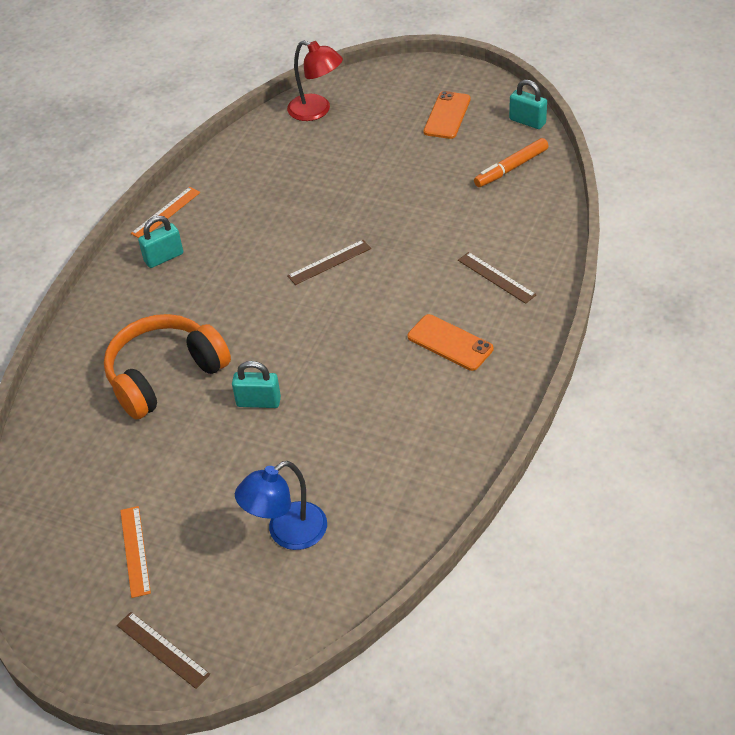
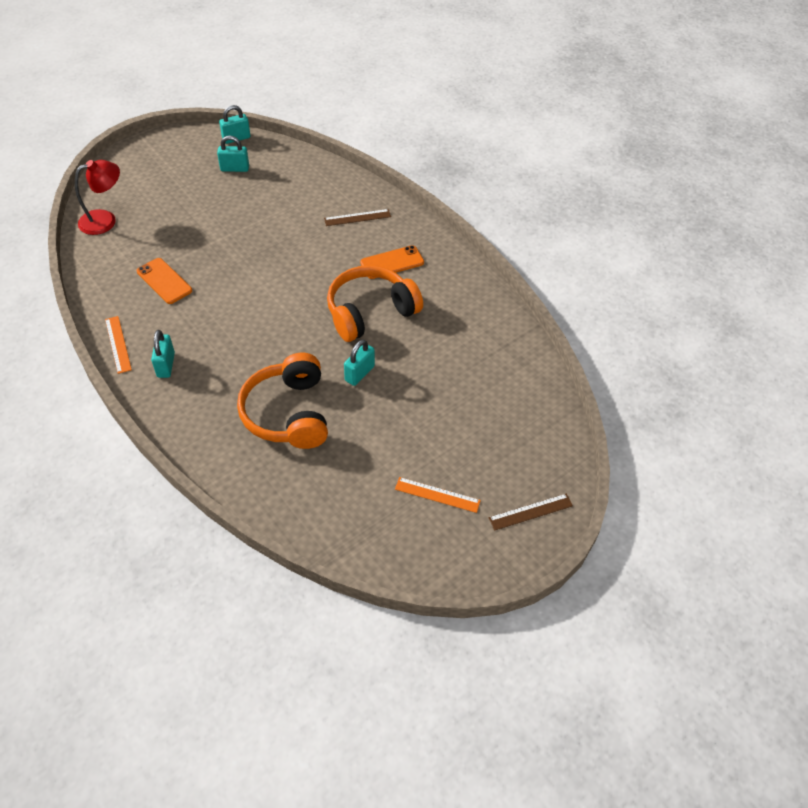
camera: 65 degrees left, 5 degrees up
(287, 533) = (483, 407): blue lamp -> none
(329, 262) = (265, 282): brown ruler -> none
(356, 364) = (370, 312): none -> orange headphones
(447, 115) = (188, 166): orange phone -> orange phone (164, 281)
(478, 147) = (235, 168): none -> turquoise padlock
(511, 168) = (270, 165): orange marker -> none

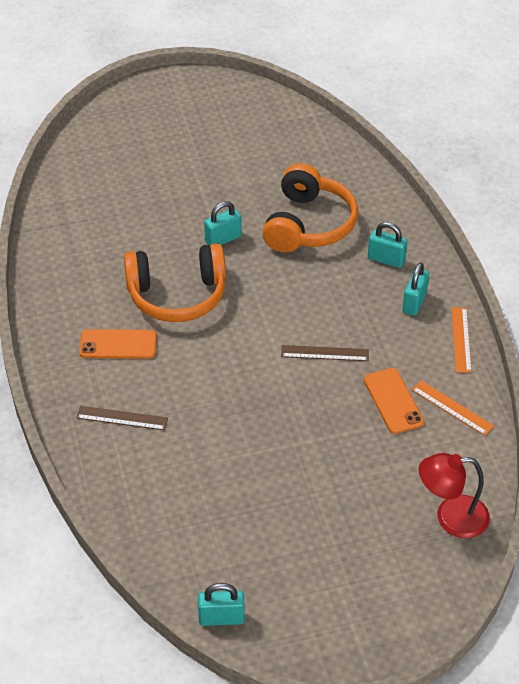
camera: 155 degrees left, 5 degrees down
(235, 168) = (246, 555): turquoise padlock -> turquoise padlock (386, 259)
(437, 495) = (212, 131): orange ruler -> orange ruler (452, 408)
(530, 512) = (146, 101): brown ruler -> brown ruler (325, 353)

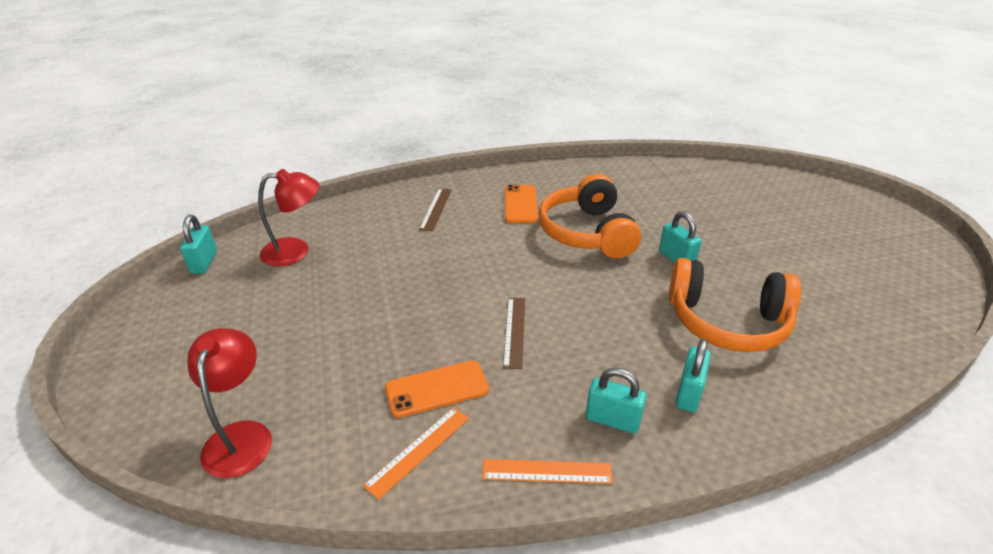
camera: 90 degrees right, 10 degrees down
(201, 535) = (296, 251): none -> red lamp

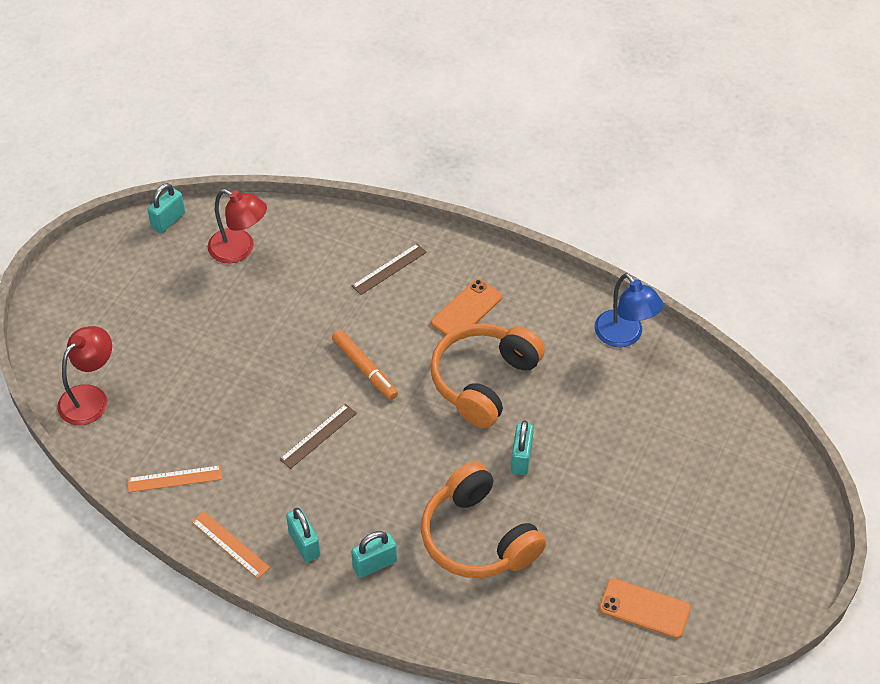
camera: 40 degrees right, 15 degrees up
(437, 389) = (224, 444): orange phone -> orange phone (644, 608)
(494, 269) = (365, 369): none -> orange marker
(634, 172) = (624, 336): none -> blue lamp

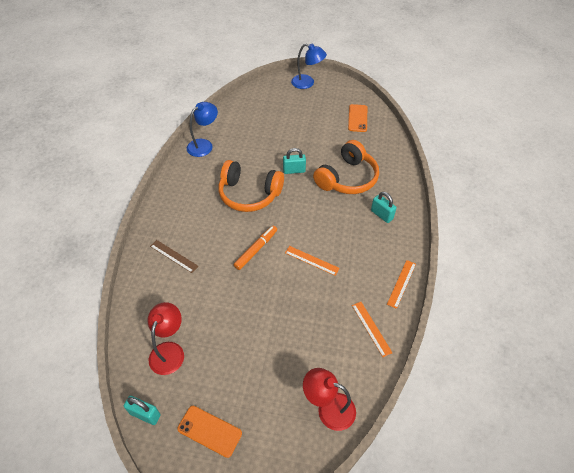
camera: 105 degrees left, 0 degrees up
(304, 544) = (384, 248): turquoise padlock -> none
(318, 436) = (311, 260): brown ruler -> orange ruler
(466, 310) = (200, 211): orange phone -> orange phone (209, 431)
(784, 546) = (307, 83): none -> blue lamp

